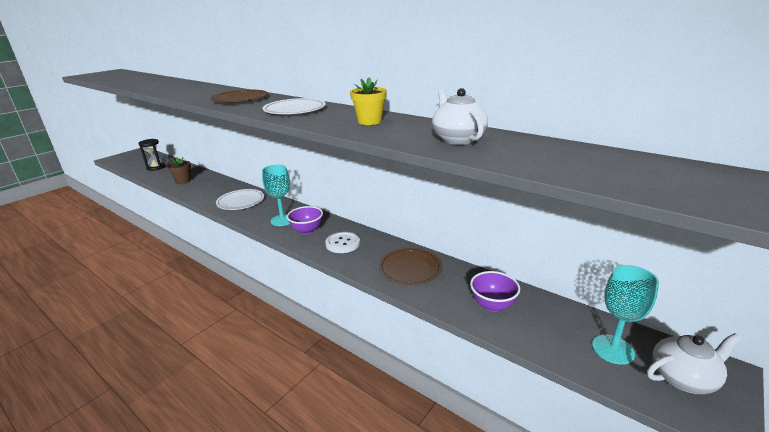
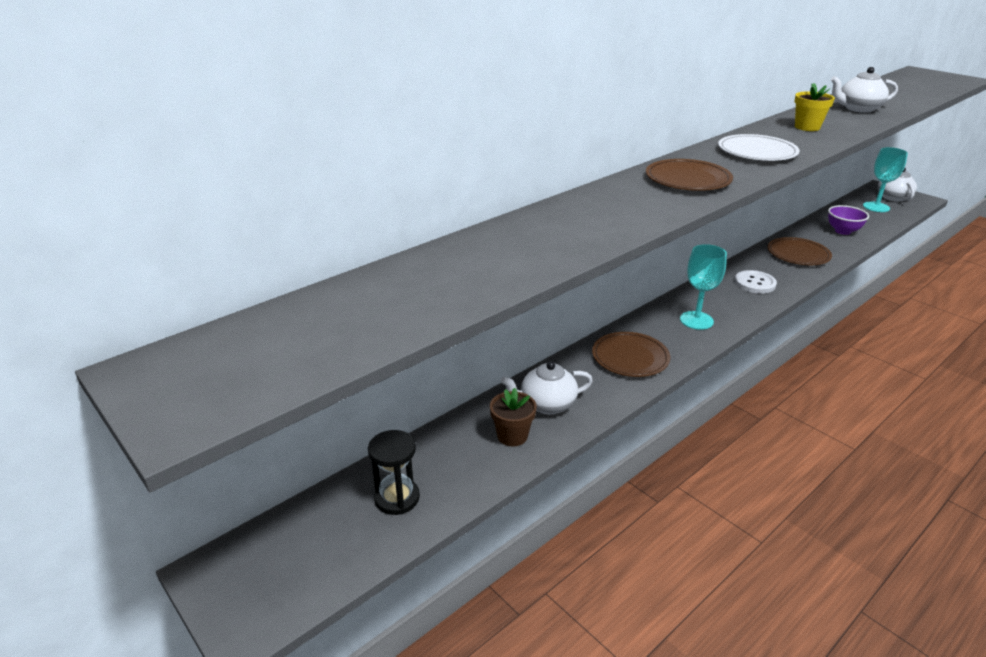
camera: 80 degrees left, 5 degrees up
(204, 185) = (546, 404): none -> white teapot
(241, 202) = (630, 357): white plate -> brown plate
(307, 230) = (725, 303): purple bowl -> none

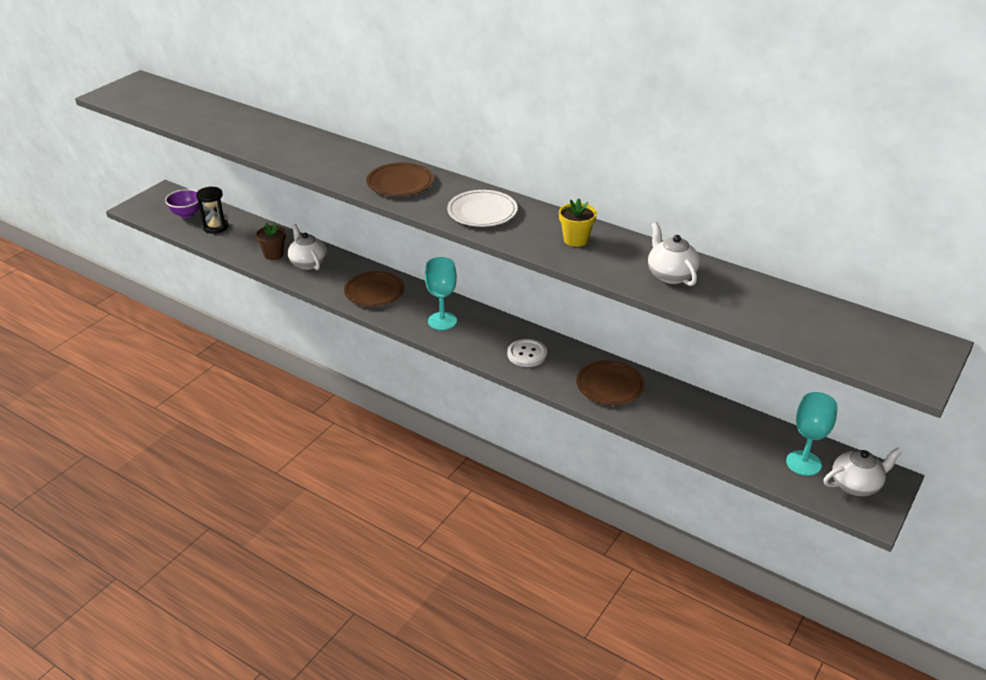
camera: 75 degrees right, 5 degrees up
(843, 231) = (697, 424): purple bowl -> purple bowl (187, 214)

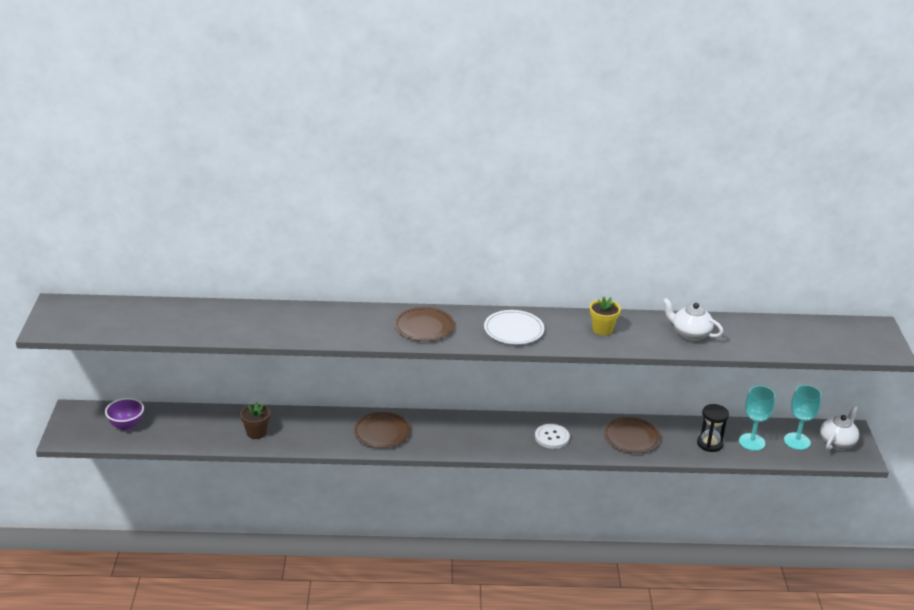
camera: 35 degrees left, 5 degrees down
(215, 227) = (170, 427): black hourglass -> black hourglass (709, 444)
(308, 263) = (296, 429): white teapot -> none
(442, 321) = (462, 436): turquoise goblet -> turquoise goblet (752, 442)

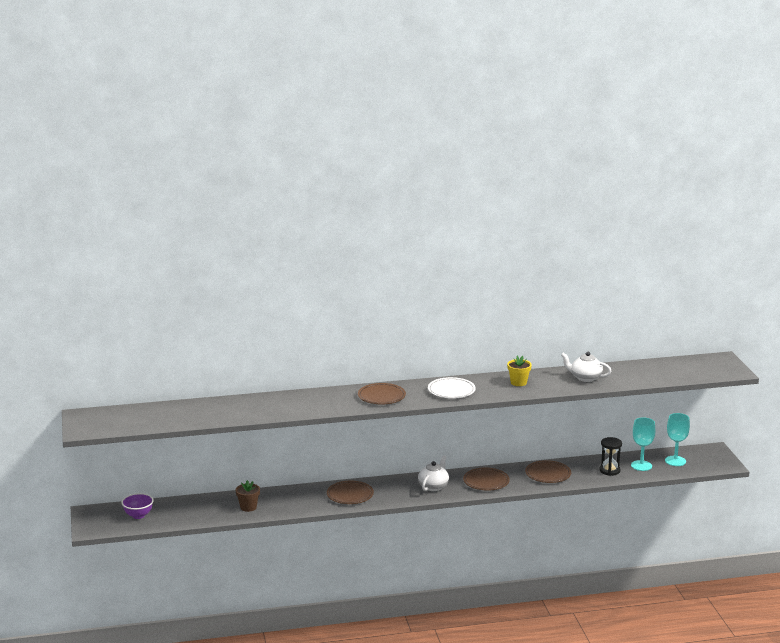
camera: 10 degrees left, 10 degrees down
(552, 437) = (486, 481): white button -> brown plate
(837, 442) = (706, 458): white teapot -> white teapot (433, 486)

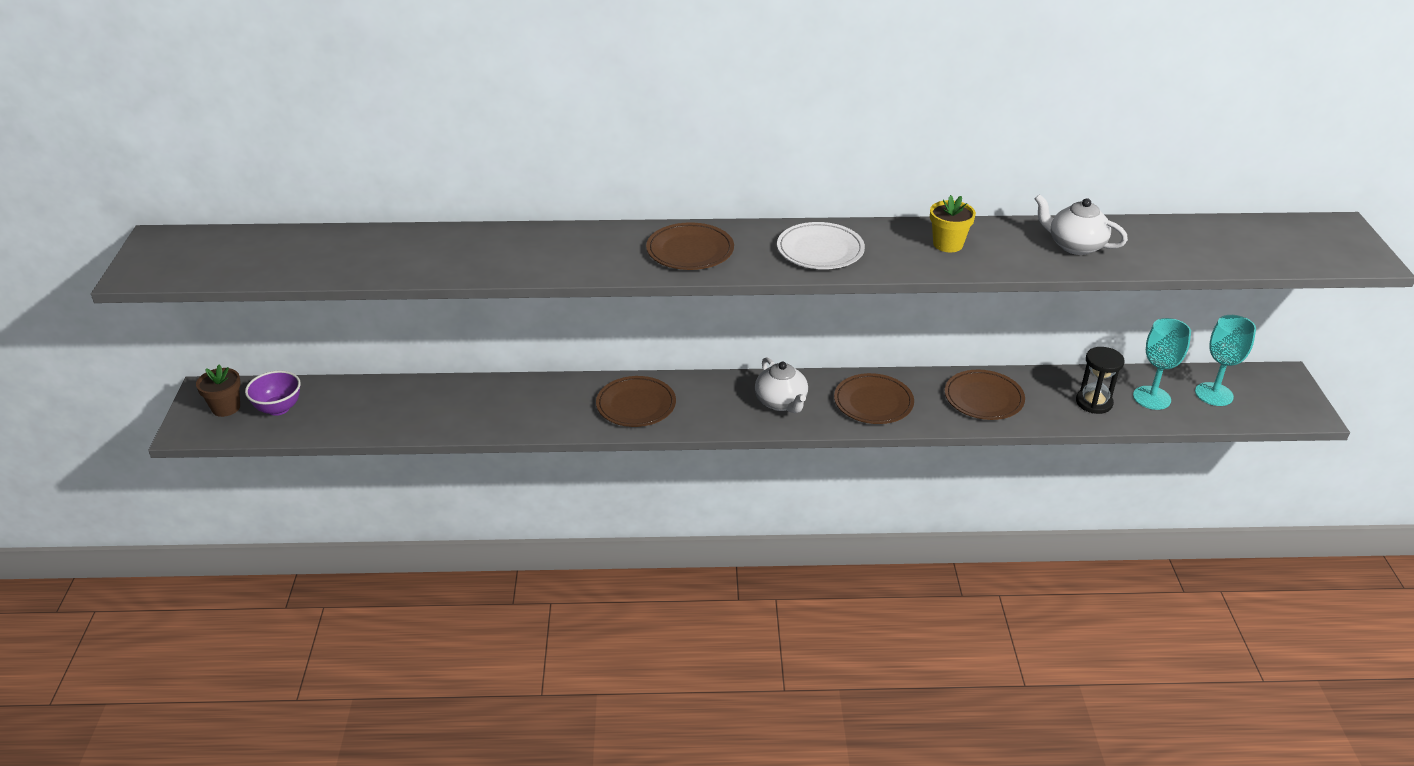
camera: 10 degrees right, 15 degrees up
(248, 507) = (460, 412): brown flower pot -> brown flower pot (226, 408)
(433, 486) = (781, 402): white teapot -> white teapot turned 120 degrees clockwise

